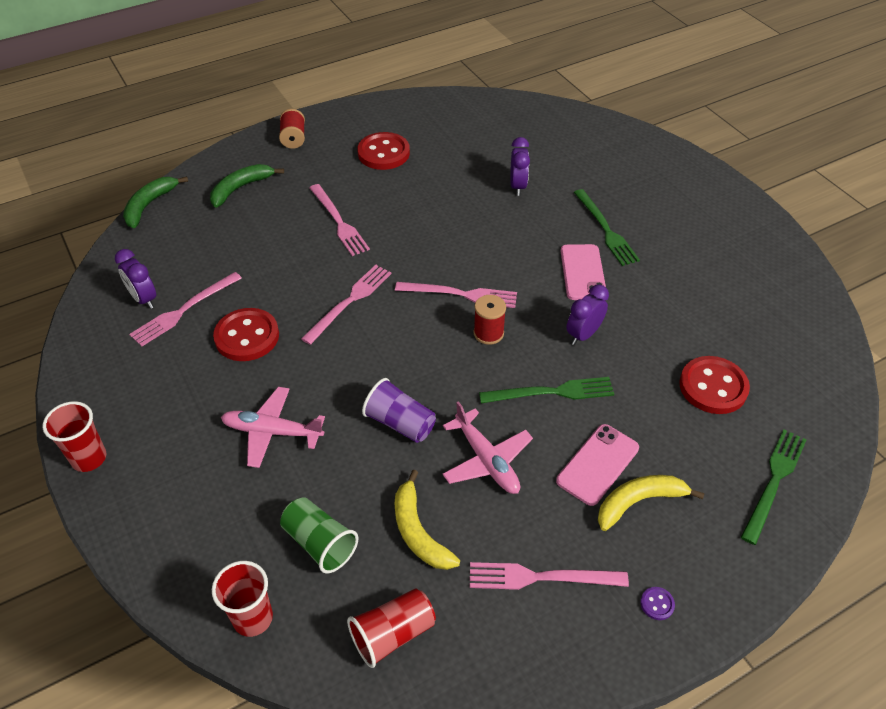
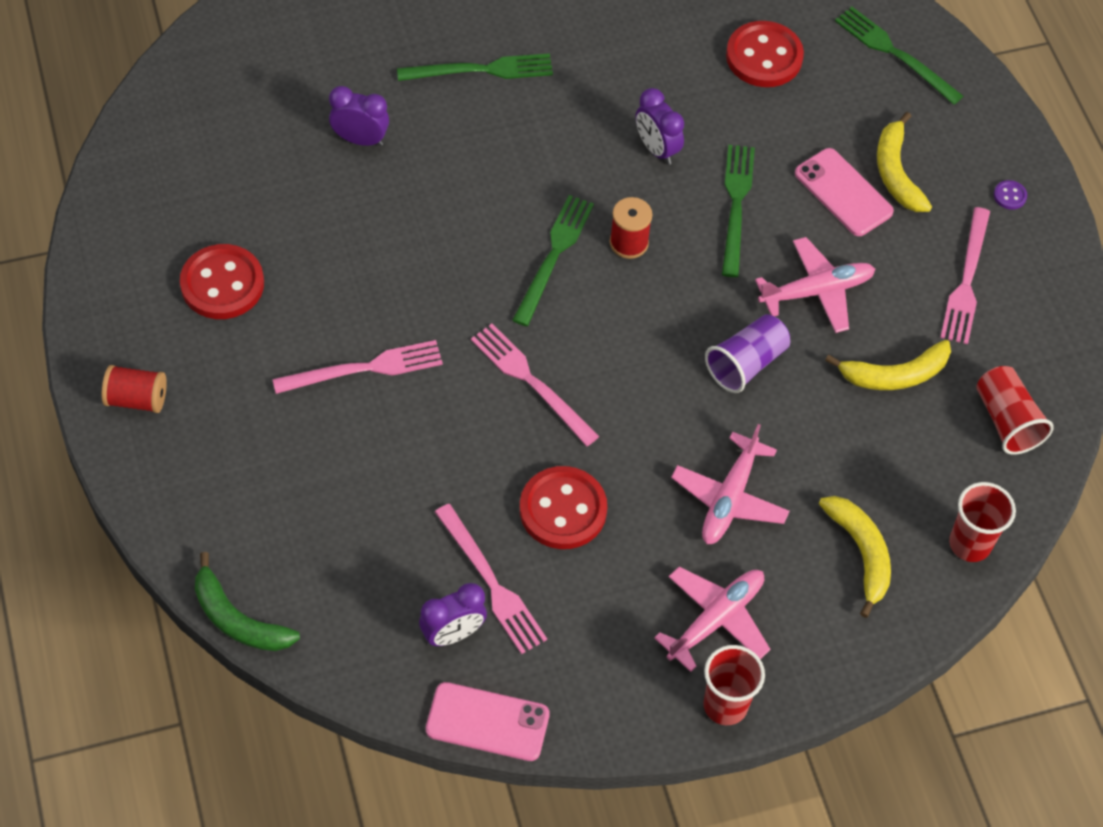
camera: 80 degrees left, 10 degrees up
(163, 440) = (715, 619): none -> pink plane
(233, 531) = (861, 553): none -> yellow banana
(241, 188) = (240, 487): green banana -> none
(320, 543) = (892, 469): green cup -> none
(461, 294) = (554, 256): pink fork -> green fork
(582, 272) = (552, 118): pink phone -> pink phone (487, 722)

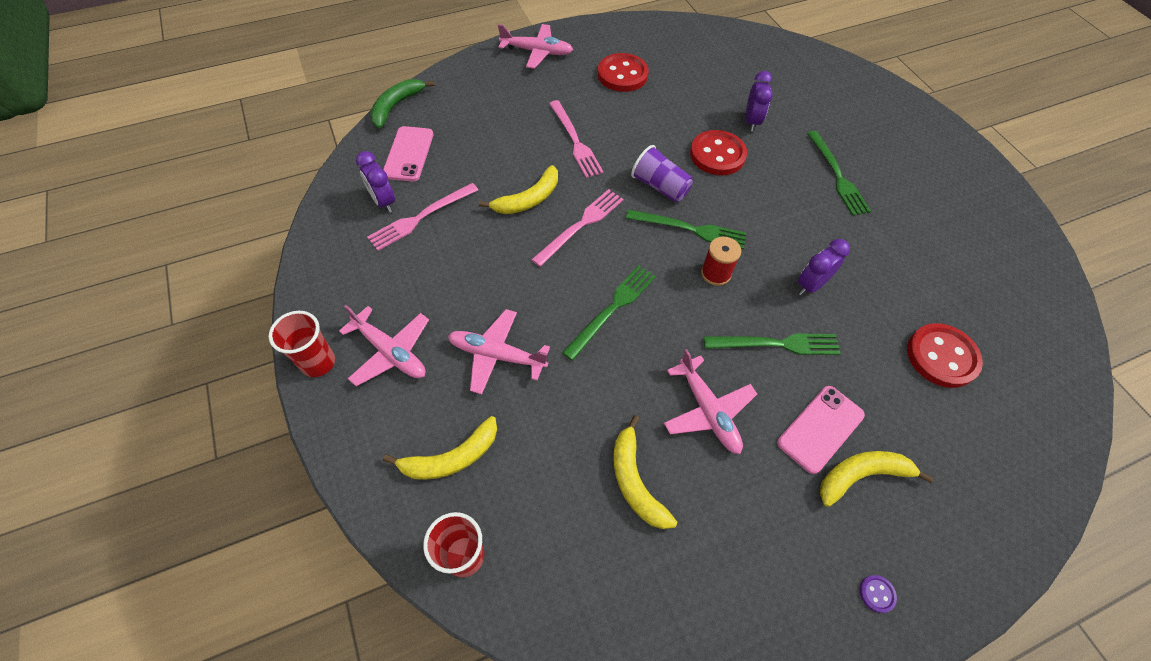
camera: 85 degrees right, 0 degrees up
(137, 399) = (537, 52): red spool -> pink plane
(474, 441) = (528, 199): none -> yellow banana
(487, 722) = (319, 224): pink phone -> pink phone (408, 154)
(563, 510) = (479, 251): red button -> red button (717, 155)
(746, 364) = (623, 360): purple cup -> purple cup (660, 186)
(894, 53) = (1003, 470): green fork -> green fork (612, 309)
(966, 280) = (757, 548): pink fork -> none
(1007, 421) = (603, 592): red cup -> none

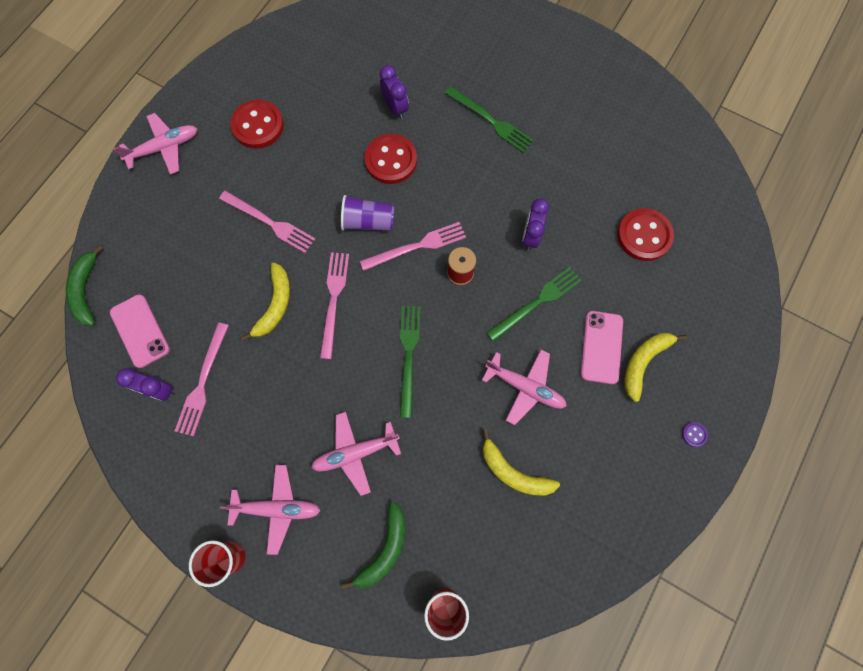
camera: 35 degrees left, 15 degrees up
(451, 458) = (384, 549): yellow banana -> green banana
(690, 229) = (417, 246): green fork -> pink fork

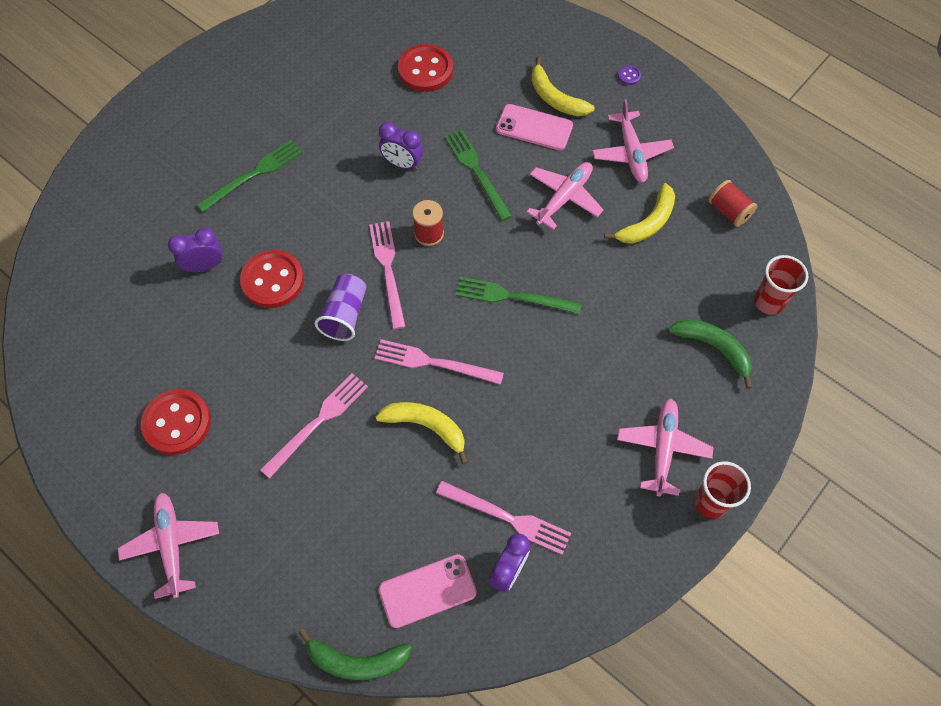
camera: 80 degrees left, 10 degrees down
(355, 453) = (611, 362): pink plane -> pink plane (631, 153)
(545, 556) = (729, 211): none -> red spool

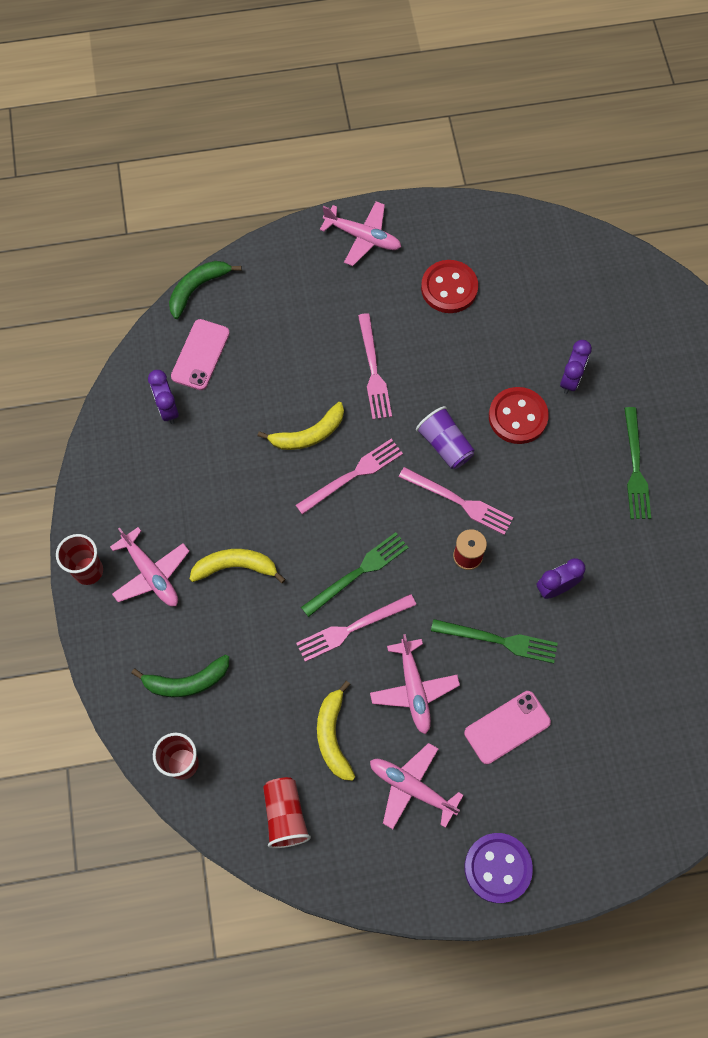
camera: 130 degrees right, 5 degrees up
(425, 70) = (648, 686): red button -> none
(507, 518) = (200, 435): pink fork -> pink fork (352, 628)
(555, 98) = (526, 775): yellow banana -> yellow banana (235, 567)
(629, 76) = (498, 868): purple button -> purple button, size x2.42
(729, 211) = (285, 815): red spool -> red cup

